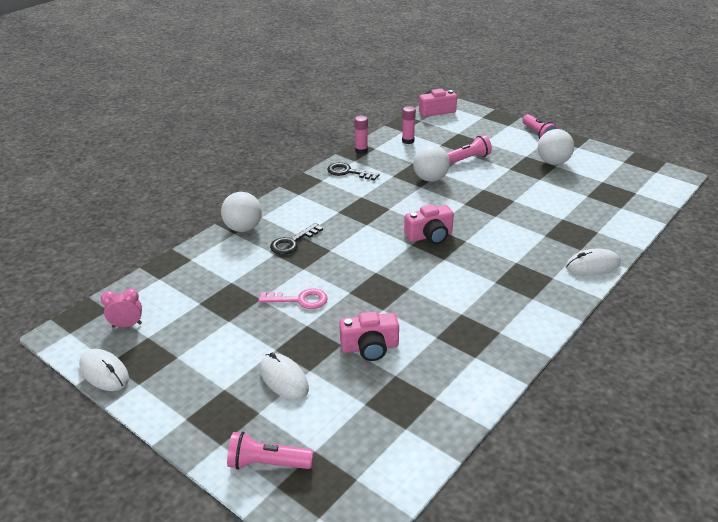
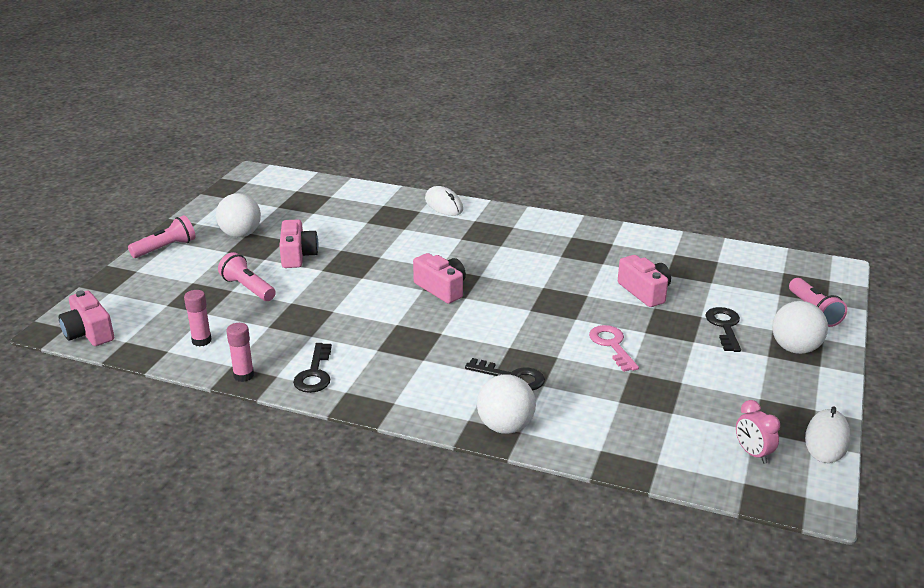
camera: 110 degrees left, 5 degrees down
(284, 379) = (724, 326): white mouse -> black key
(430, 179) = (310, 307): white ball -> white ball (795, 349)
(510, 181) = (297, 255): none -> pink camera

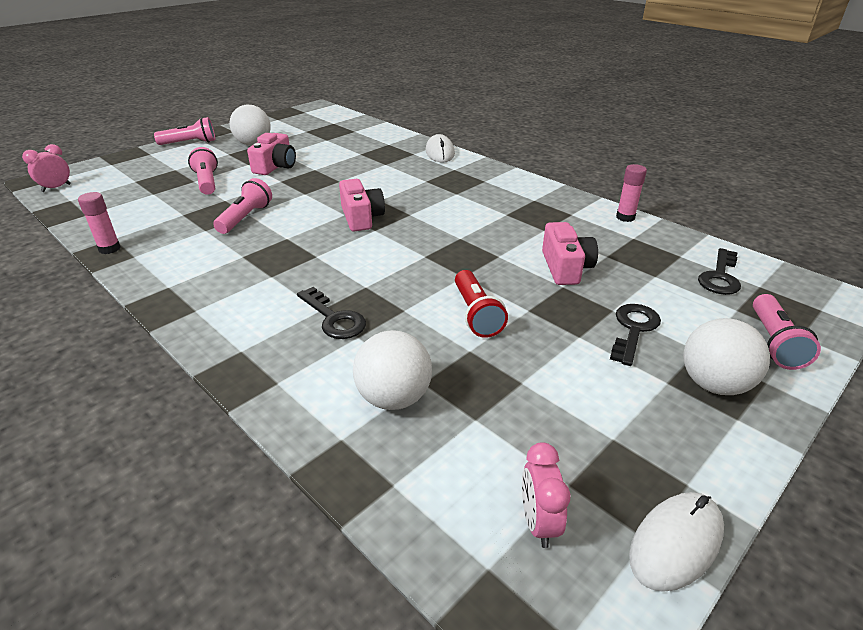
camera: 25 degrees right, 5 degrees up
(89, 333) = (56, 188): pink camera -> pink clock
(201, 341) = (120, 213): pink glue stick -> pink glue stick (625, 217)
(314, 374) = (164, 263): black key -> black key (720, 277)
(335, 315) = (245, 218): none -> pink flashlight
(505, 427) = (267, 371): white ball -> white ball (394, 398)
(612, 345) = (476, 314): pink key -> red flashlight

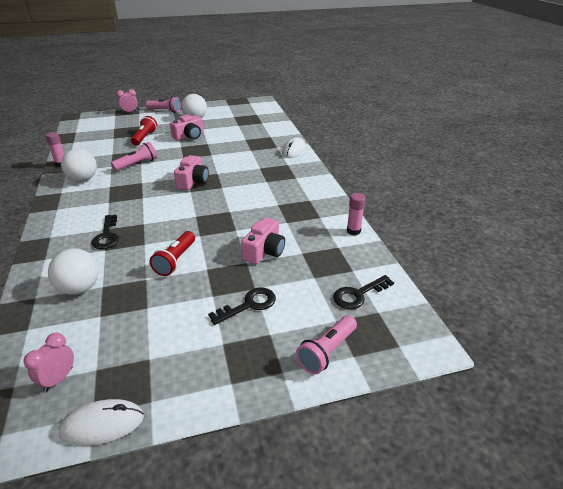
camera: 30 degrees right, 0 degrees up
(56, 188) = (77, 123): pink clock -> pink clock (130, 112)
(207, 182) = (144, 137): pink flashlight -> red flashlight
(714, 384) = (247, 358): white ball -> white ball (83, 179)

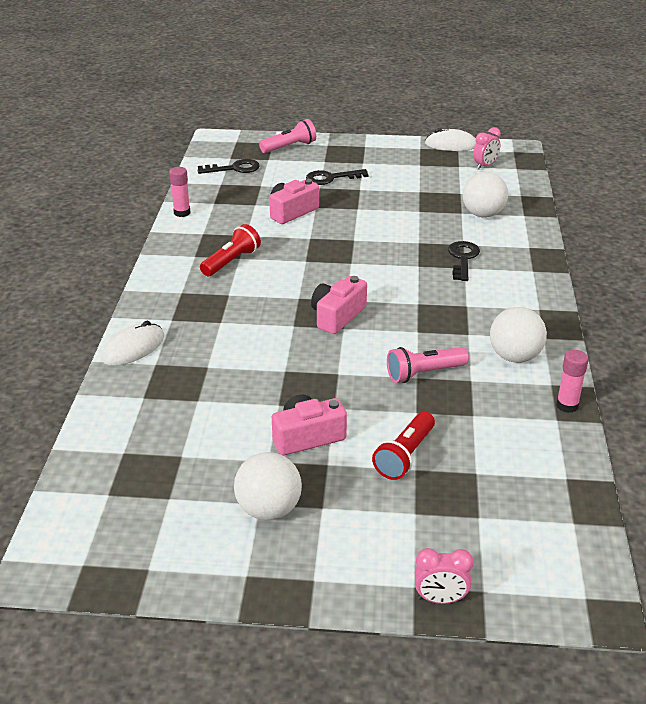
camera: 160 degrees left, 0 degrees up
(165, 111) = (337, 579): pink flashlight -> none
(176, 260) = (386, 220): red flashlight -> red flashlight (231, 261)

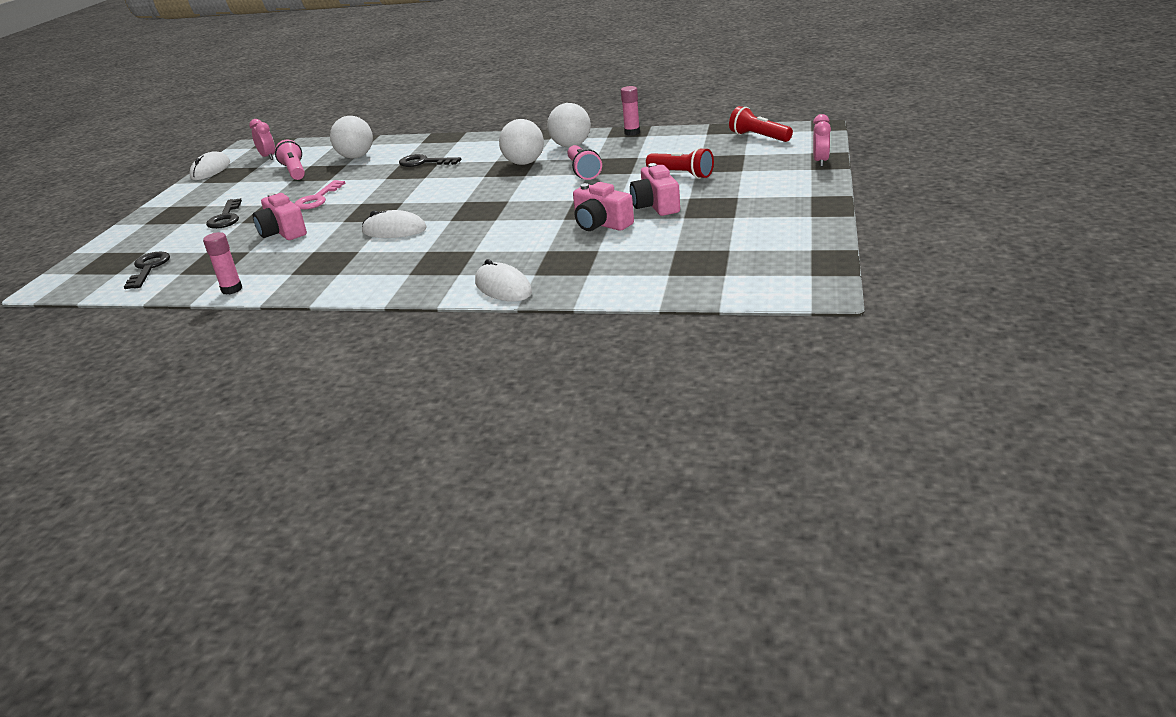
camera: 80 degrees left, 5 degrees down
(231, 261) = (363, 254): red flashlight -> red flashlight (759, 137)
(269, 509) = (741, 213): white ball -> white ball (524, 163)
(280, 269) = (394, 230): none -> white mouse
(289, 147) = (127, 242): pink flashlight -> pink flashlight (294, 171)
(337, 316) = (489, 203): pink camera -> pink camera (601, 224)
(367, 214) = (317, 199): none -> pink key

